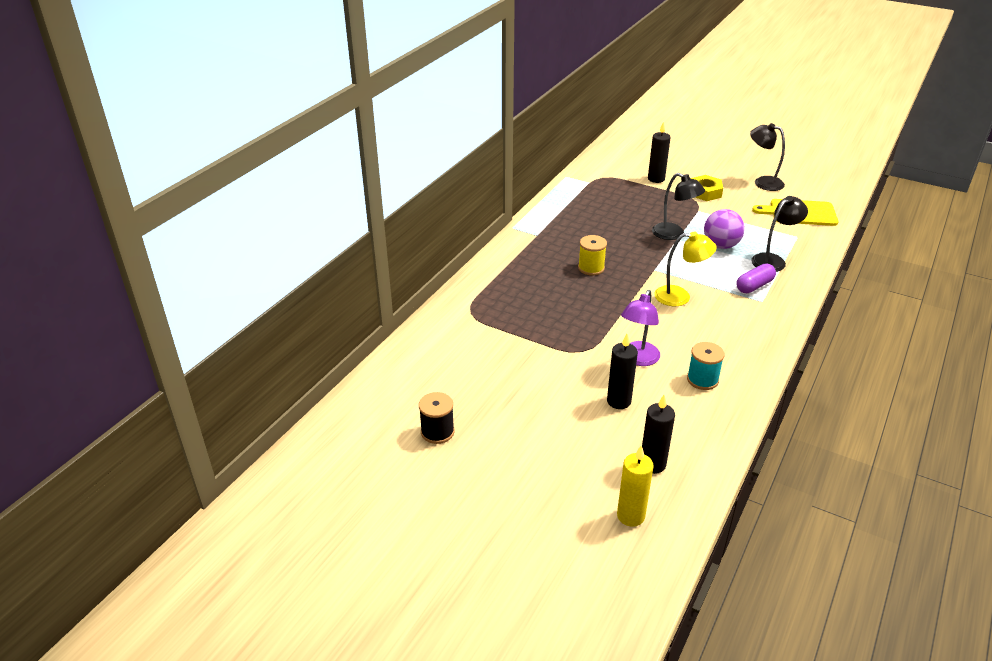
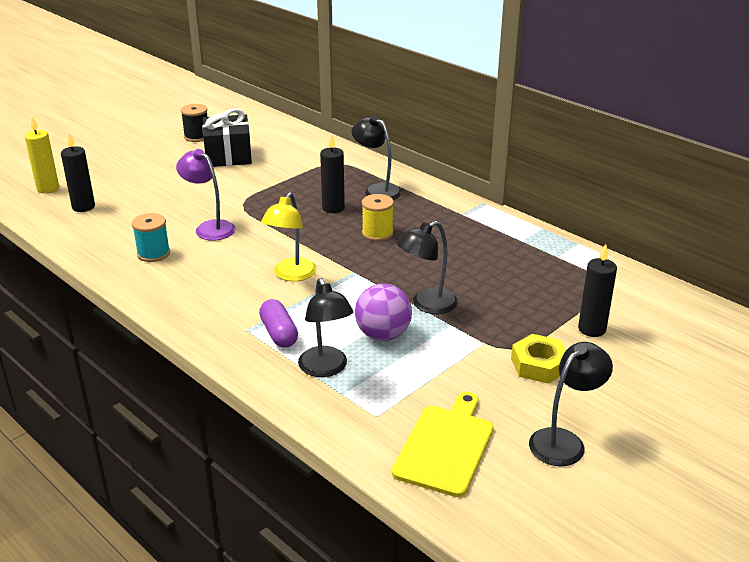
camera: 105 degrees right, 5 degrees down
(481, 390) = (228, 156): none -> black gift
(516, 280) = (377, 190): none -> black lamp
(619, 401) = (164, 207): black candle -> black candle (333, 208)

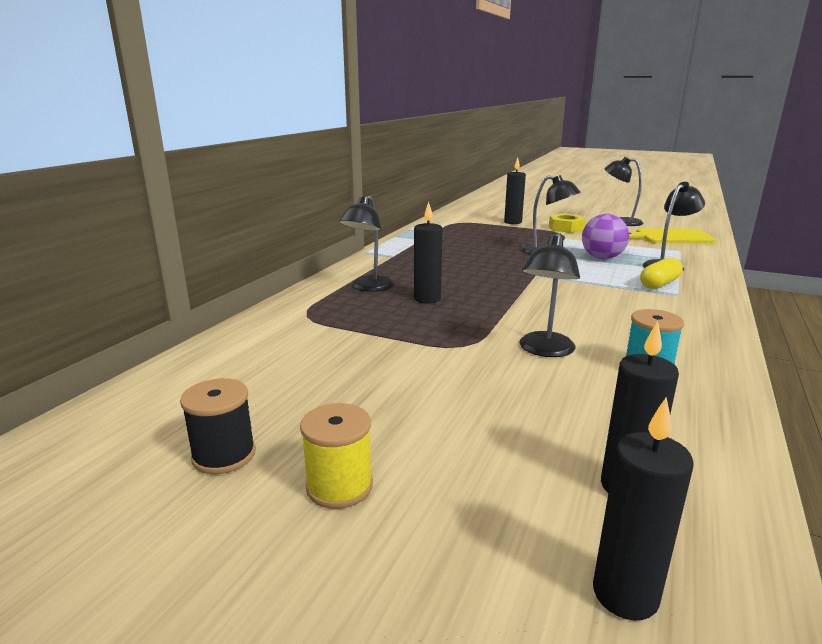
camera: 110 degrees left, 10 degrees down
(48, 189) = (625, 594): yellow candle -> black candle
(209, 227) = (544, 350): purple lamp -> black lamp
(228, 156) = (311, 394): black gift -> none
(279, 333) = (659, 284): purple capsule -> yellow capsule
(291, 275) = (575, 294): yellow lamp -> none
(377, 233) = (459, 276): yellow spool -> yellow spool (339, 486)

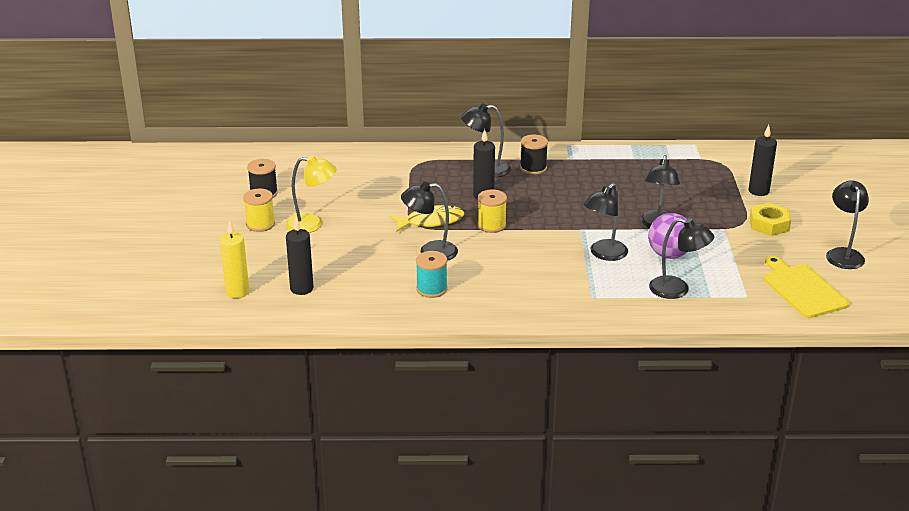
camera: 65 degrees right, 10 degrees up
(393, 270) = (533, 168): none -> black spool
(393, 425) = (312, 224): none -> yellow lamp
(463, 335) = (431, 221): none -> yellow fish
(499, 307) = (491, 225): none -> yellow spool
(591, 276) = (604, 254): none -> black lamp
(625, 594) = (237, 292): black candle -> yellow candle
(659, 284) = (614, 287): yellow capsule -> none

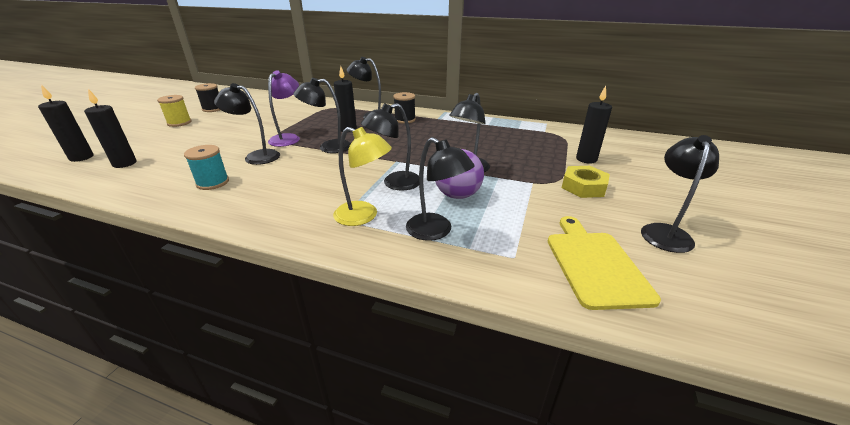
camera: 20 degrees right, 0 degrees up
(237, 292) = (81, 157): yellow candle -> black candle
(312, 224) = (209, 127): yellow lamp -> yellow lamp (364, 216)
(431, 221) = (288, 138): yellow fish -> purple lamp
(491, 225) = (328, 147): yellow spool -> black lamp

